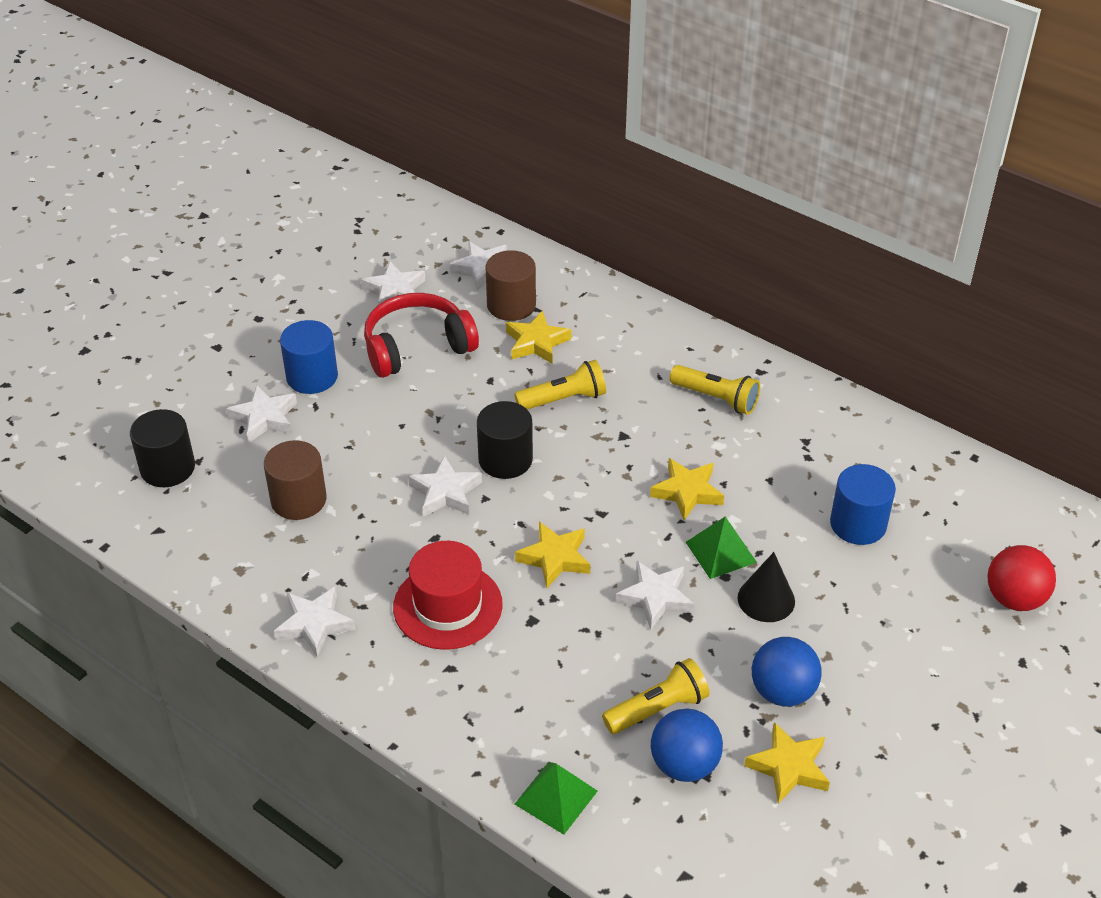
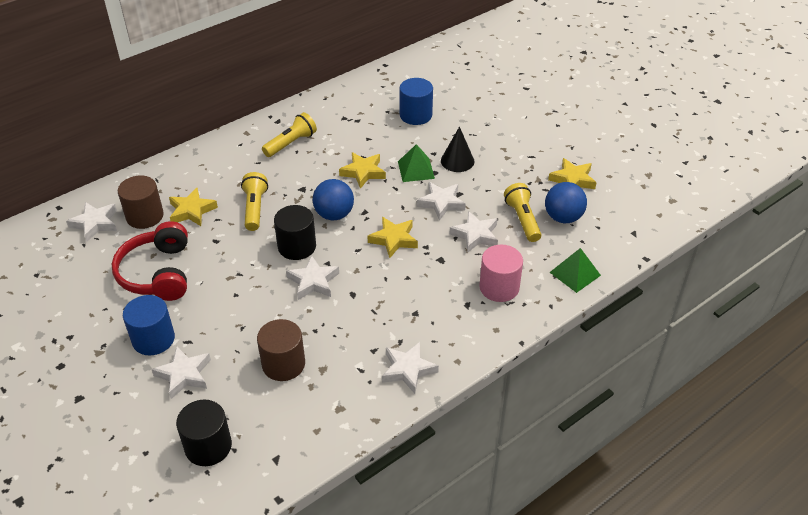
camera: 75 degrees left, 0 degrees up
(395, 291) = (86, 276): white star -> white star (475, 235)
(447, 606) = (415, 297): red hat -> none
(495, 701) = (499, 287): none -> pink cylinder
(782, 691) = (523, 170): blue ball -> blue ball (334, 214)
(1014, 598) = (485, 79): red ball -> none

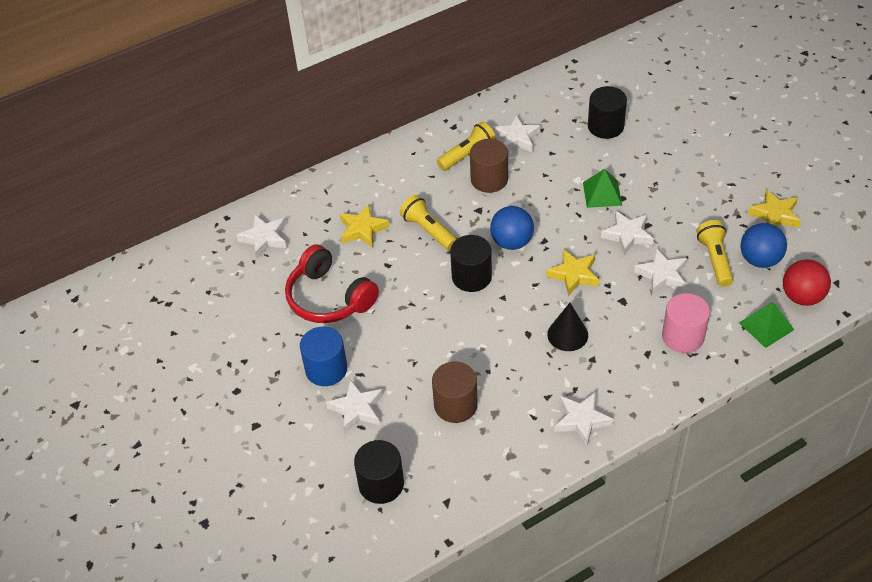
camera: 10 degrees right, 5 degrees up
(145, 216) = (314, 233): brown cylinder -> brown cylinder (489, 179)
(158, 273) = (329, 298): red headphones -> red headphones turned 45 degrees counterclockwise
(255, 208) = (428, 230): yellow flashlight -> yellow flashlight turned 45 degrees counterclockwise
(313, 281) = (488, 317): white star -> white star (516, 138)
(363, 172) = (544, 194): yellow star -> none
(416, 115) = (605, 126): blue cylinder -> black cylinder
(457, 161) = (648, 185): black cone -> black cone (567, 334)
(604, 246) = (802, 297): none -> red ball

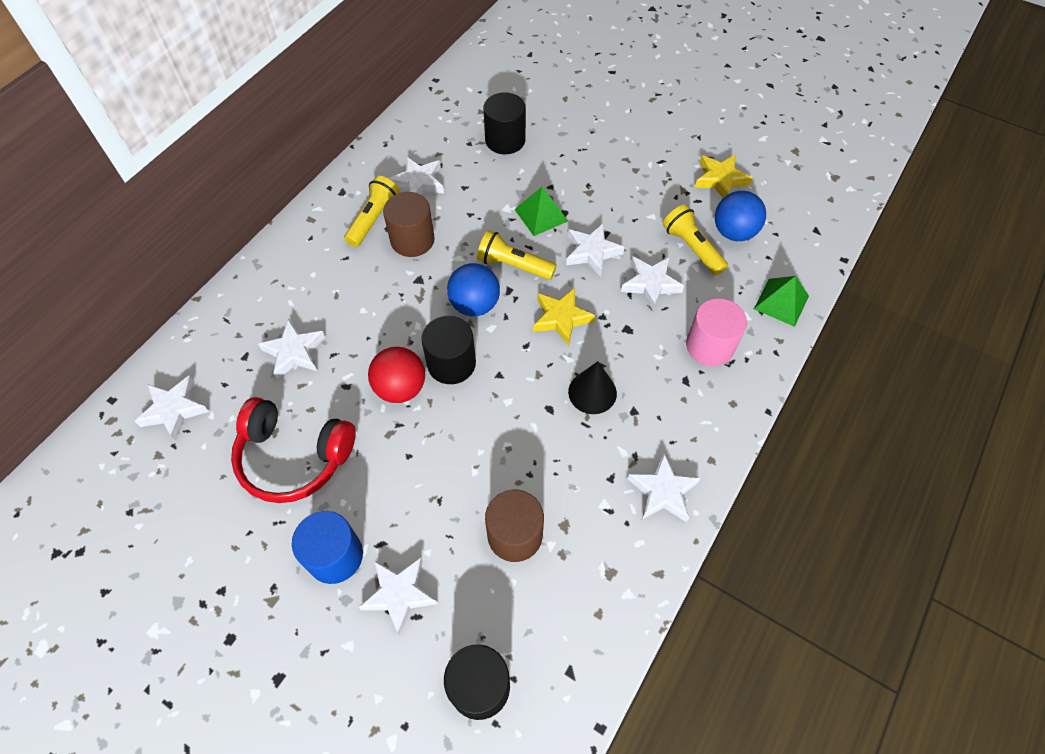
camera: 30 degrees left, 10 degrees up
(363, 229) = (294, 352): yellow star -> white star
(428, 230) = (373, 325): yellow flashlight -> yellow flashlight (513, 265)
(802, 297) = (795, 257): red ball -> red ball (400, 388)

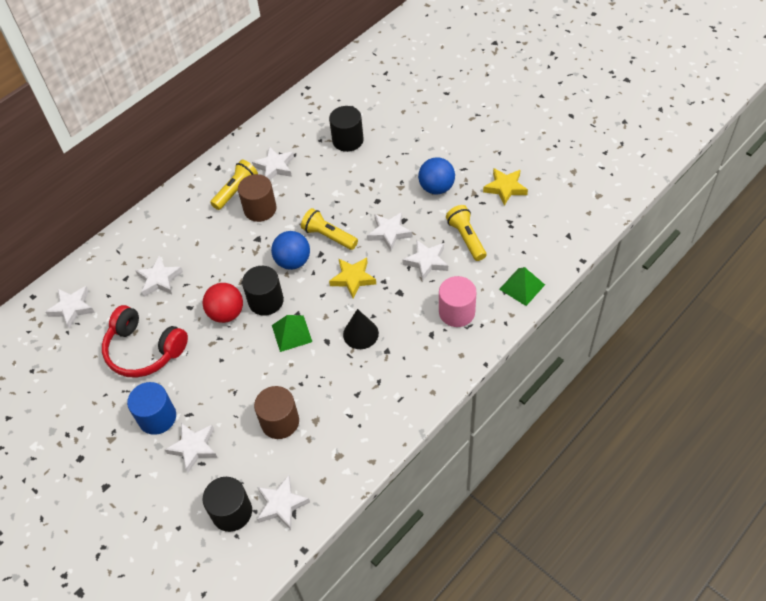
camera: 15 degrees right, 5 degrees down
(541, 215) = (359, 200): green pyramid -> green pyramid (291, 333)
(663, 491) = (391, 408): white star -> white star (281, 504)
(733, 232) = (502, 230): blue ball -> blue ball (436, 188)

